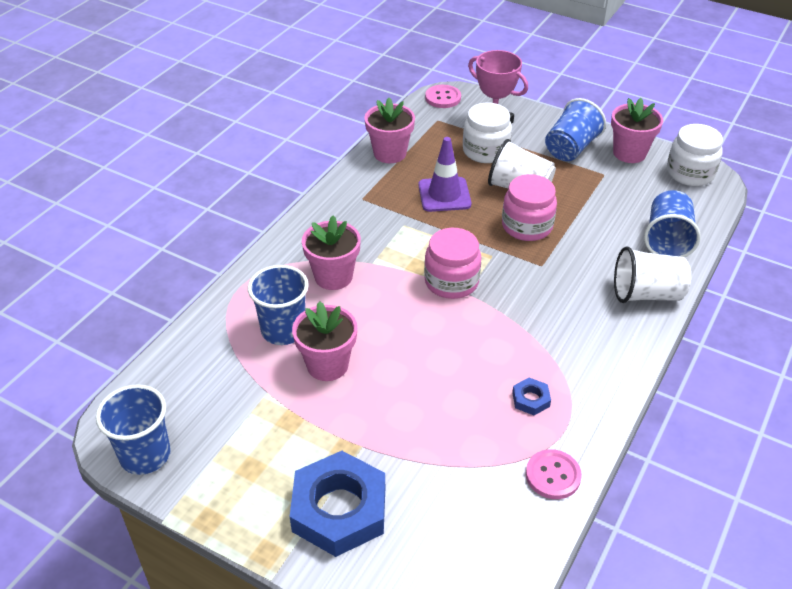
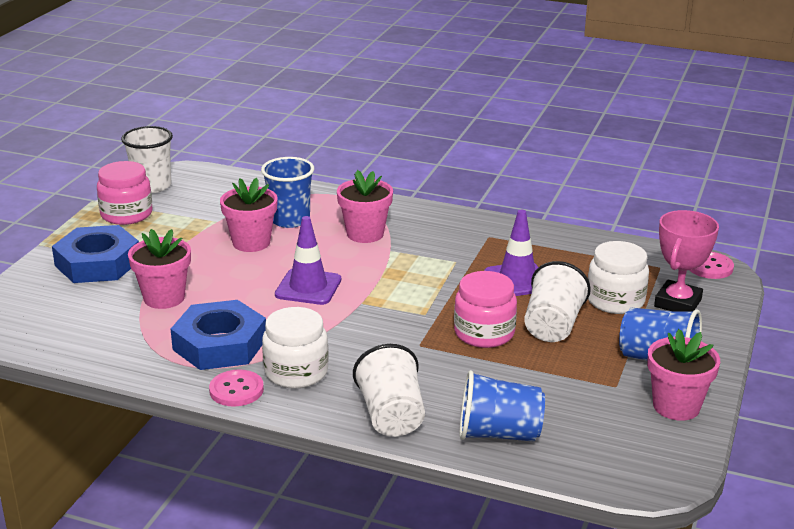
camera: 80 degrees right, 15 degrees down
(145, 455) = (152, 186): blue cup -> white cup
(390, 153) = (575, 244): pink flower pot -> pink flower pot (164, 298)
(432, 327) = (308, 287): none -> purple traffic cone
(451, 282) = (376, 293): pink jar -> pink jar (126, 214)
(530, 399) = (220, 344): blue nut -> blue nut, size x2.34
(553, 475) = (128, 358): pink button -> pink button (236, 390)
(690, 173) = (658, 458): white jar -> white jar (296, 372)

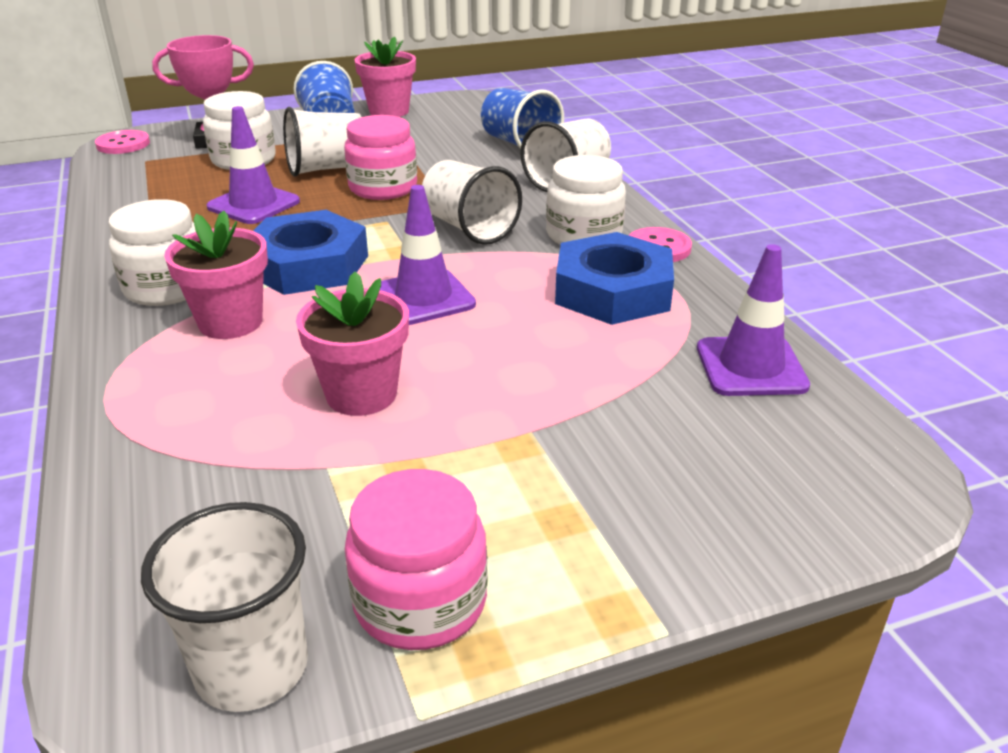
camera: 130 degrees left, 5 degrees up
(94, 341) = (751, 367): none -> purple traffic cone
(98, 263) = (611, 501): blue nut -> blue nut (307, 265)
(164, 298) = (595, 377): pink flower pot -> none
(289, 219) = (245, 401): blue cup -> none
(370, 337) = (469, 228): none -> white cup
(429, 228) = (167, 287): none -> white jar

